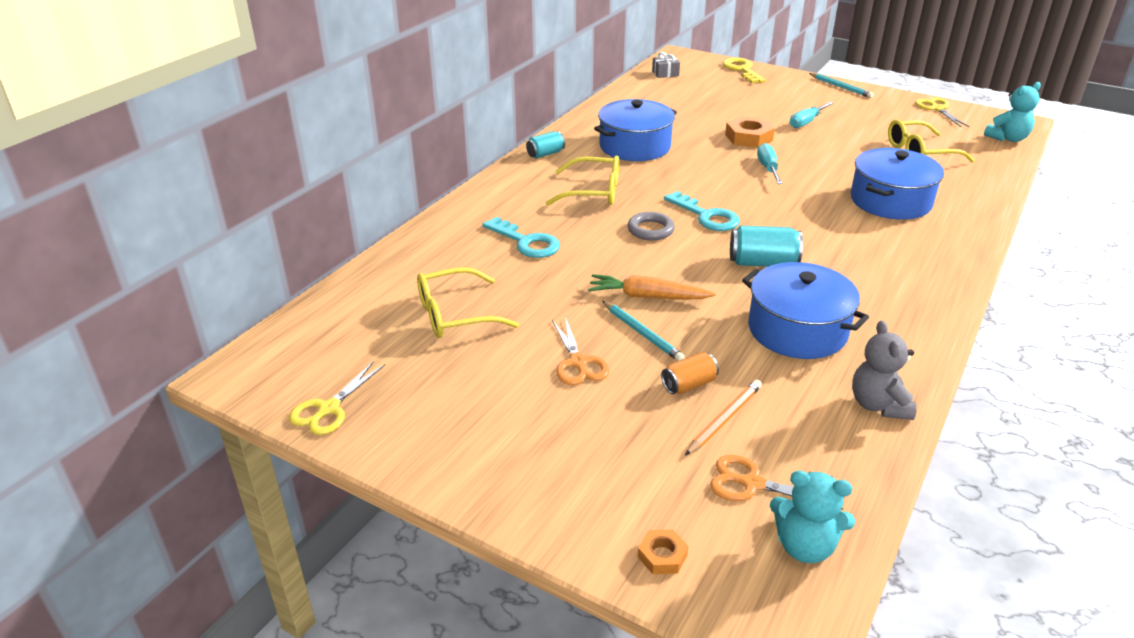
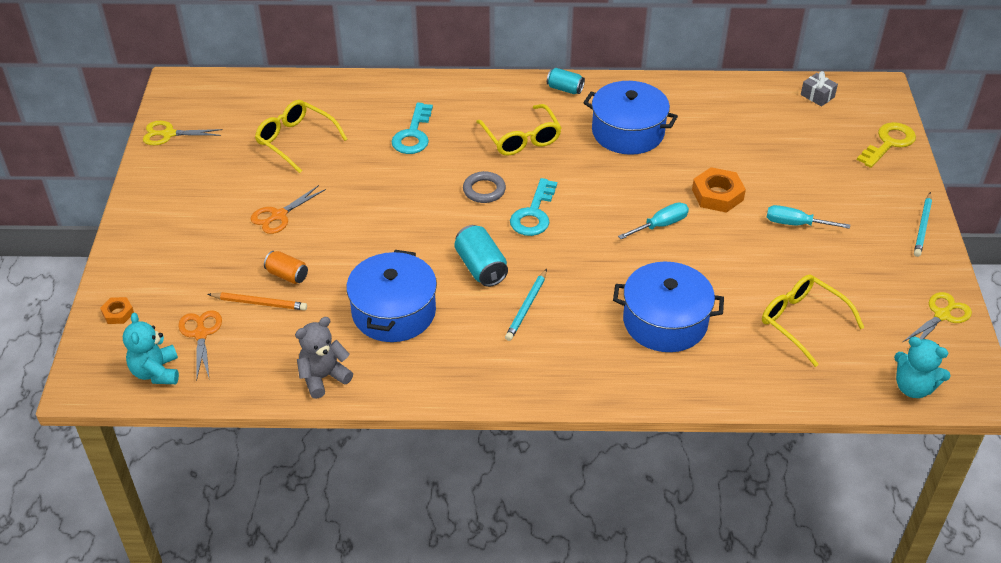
camera: 60 degrees right, 10 degrees up
(642, 333) = (333, 233): turquoise pencil -> turquoise pencil (526, 307)
(647, 297) = (383, 221): orange carrot -> none

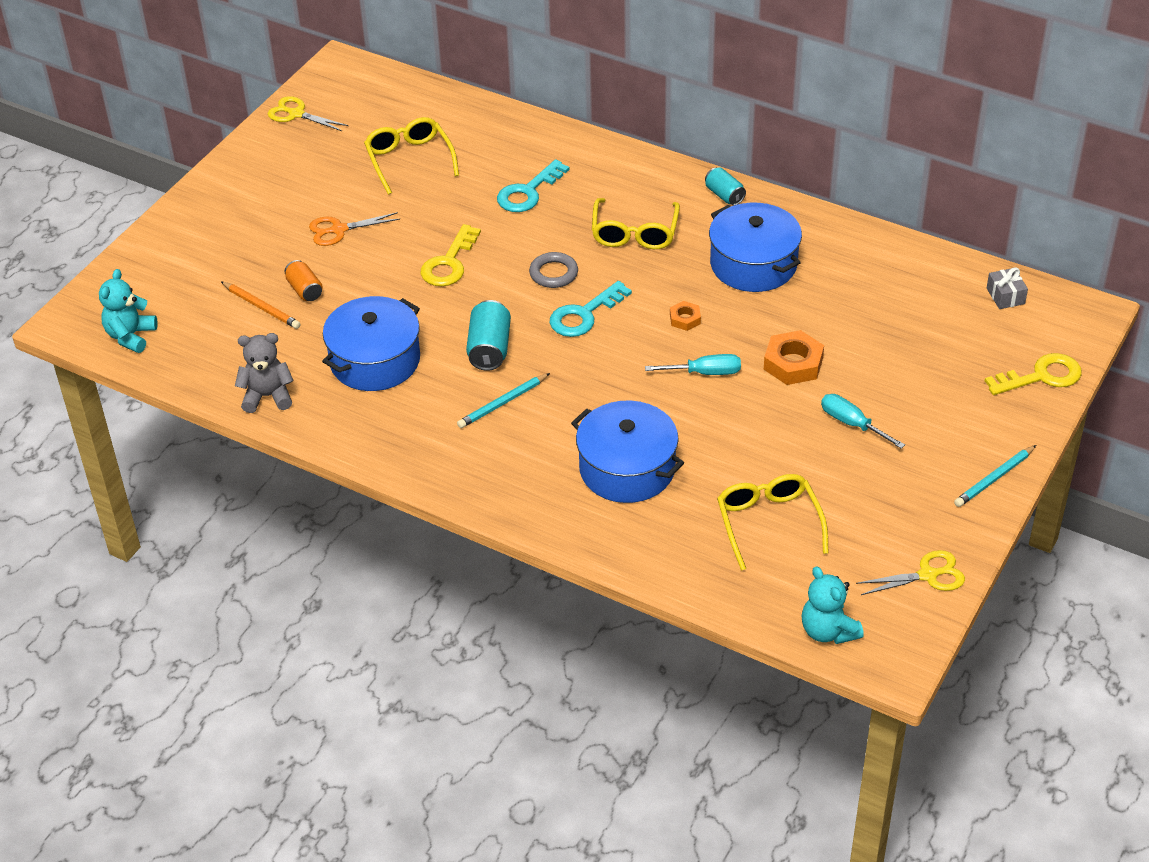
camera: 30 degrees right, 0 degrees up
(118, 313) = (135, 271): orange nut -> orange nut (685, 319)
(201, 334) = (191, 316): orange scissors -> none
(393, 210) = (449, 263): none -> yellow key

